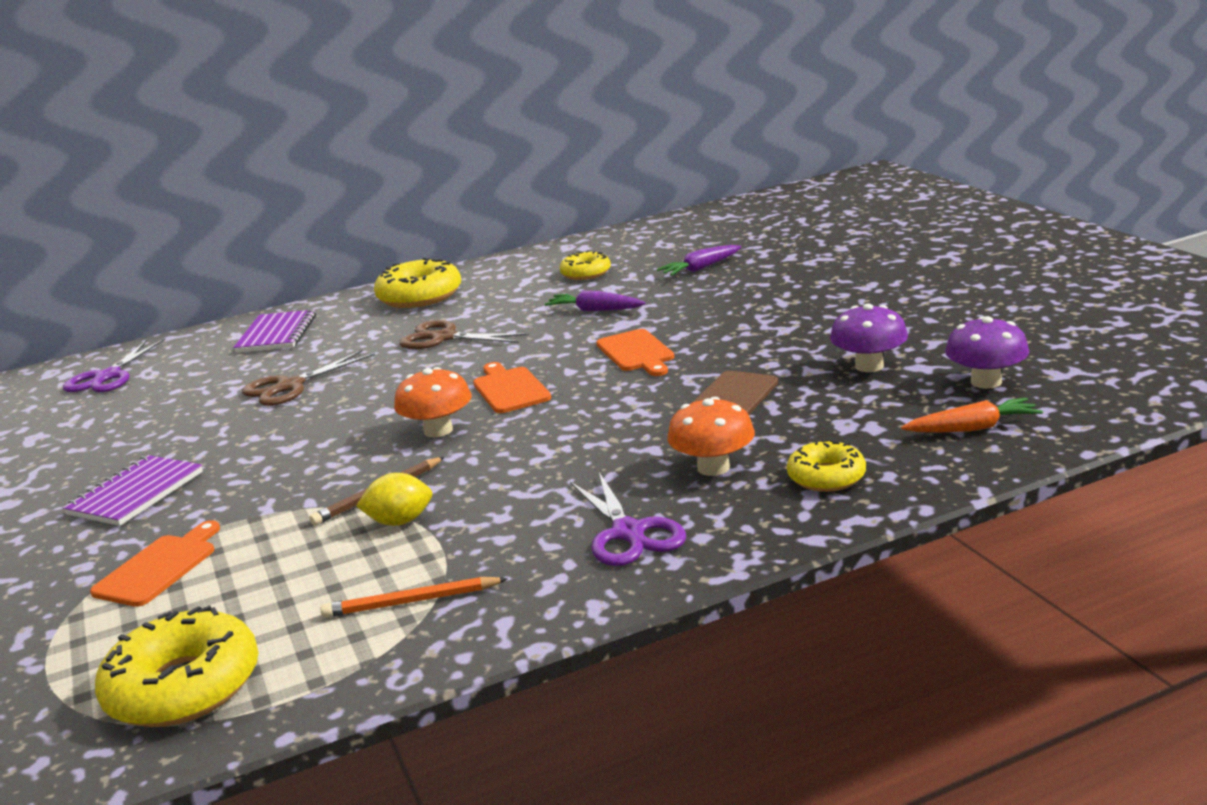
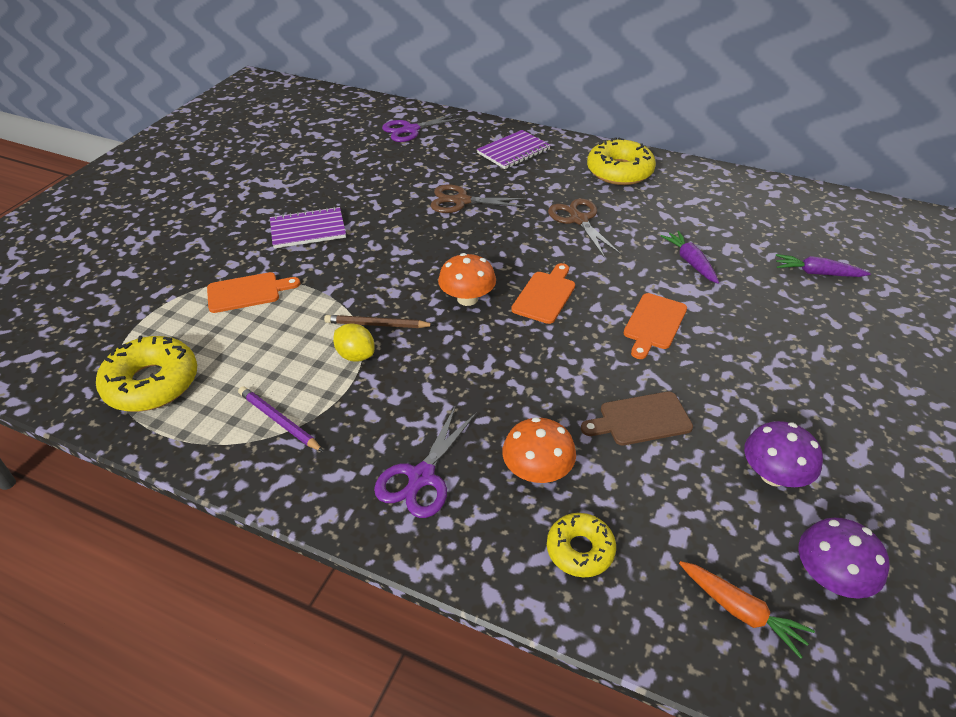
camera: 45 degrees right, 20 degrees up
(411, 602) = (279, 421): orange pencil -> purple pencil
(586, 273) = (737, 221): yellow donut -> none

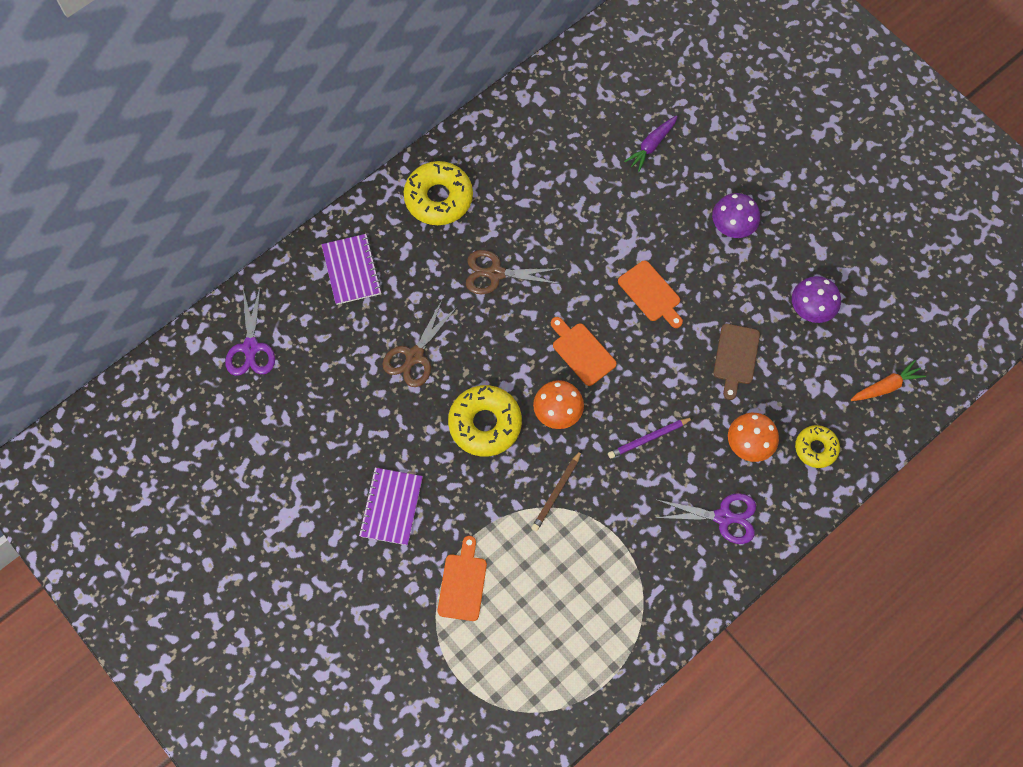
camera: 65 degrees left, 25 degrees up
(152, 383) = (546, 681): yellow donut -> yellow donut (485, 424)
(279, 421) = (630, 595): purple pencil -> purple pencil (648, 438)
(356, 355) = (585, 520): yellow lemon -> none
(421, 477) = (723, 517): purple scissors -> purple scissors turned 45 degrees counterclockwise
(690, 262) = (594, 224): purple carrot -> none
(830, 576) = (885, 327): purple mushroom -> purple mushroom (733, 225)

